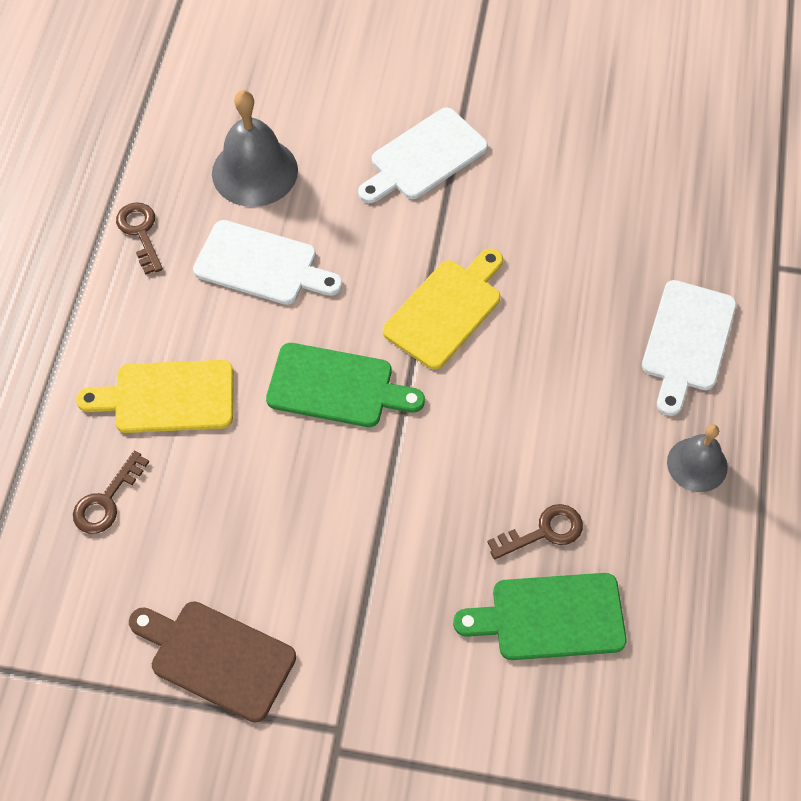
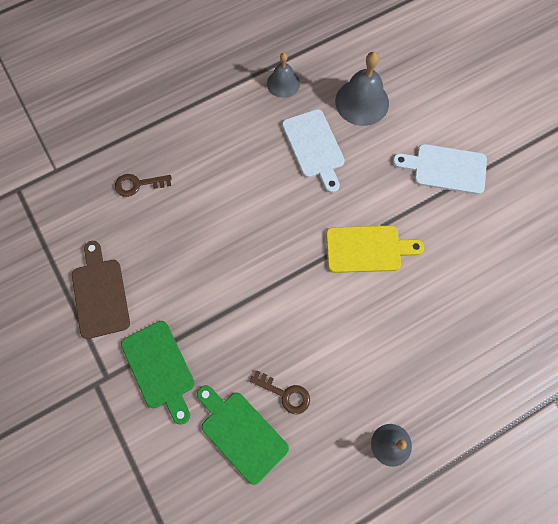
camera: 50 degrees right, 10 degrees up
(140, 232) = (283, 83): brown key -> grey bell
(167, 397) = (209, 166): yellow cutting board -> none
(337, 387) = (279, 233): green cutting board -> green cutting board (159, 368)
(687, 341) = (461, 384): white cutting board -> none

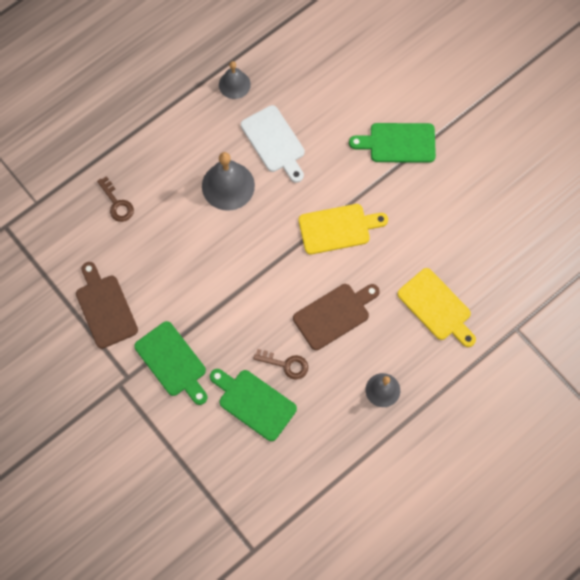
camera: 10 degrees left, 0 degrees up
(138, 184) = (117, 204): brown key -> brown key turned 105 degrees counterclockwise
(349, 345) = (334, 314): none -> brown cutting board
(362, 102) = (312, 91): grey bell -> grey bell (228, 186)
(445, 168) = (398, 143): white cutting board -> green cutting board
(466, 356) = (436, 307): none -> yellow cutting board

